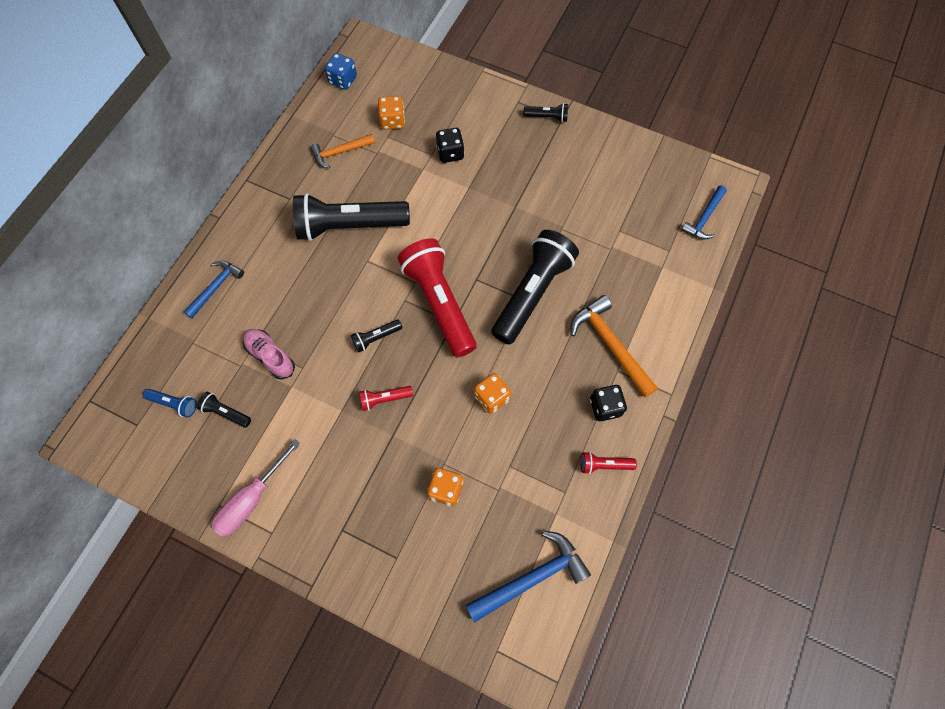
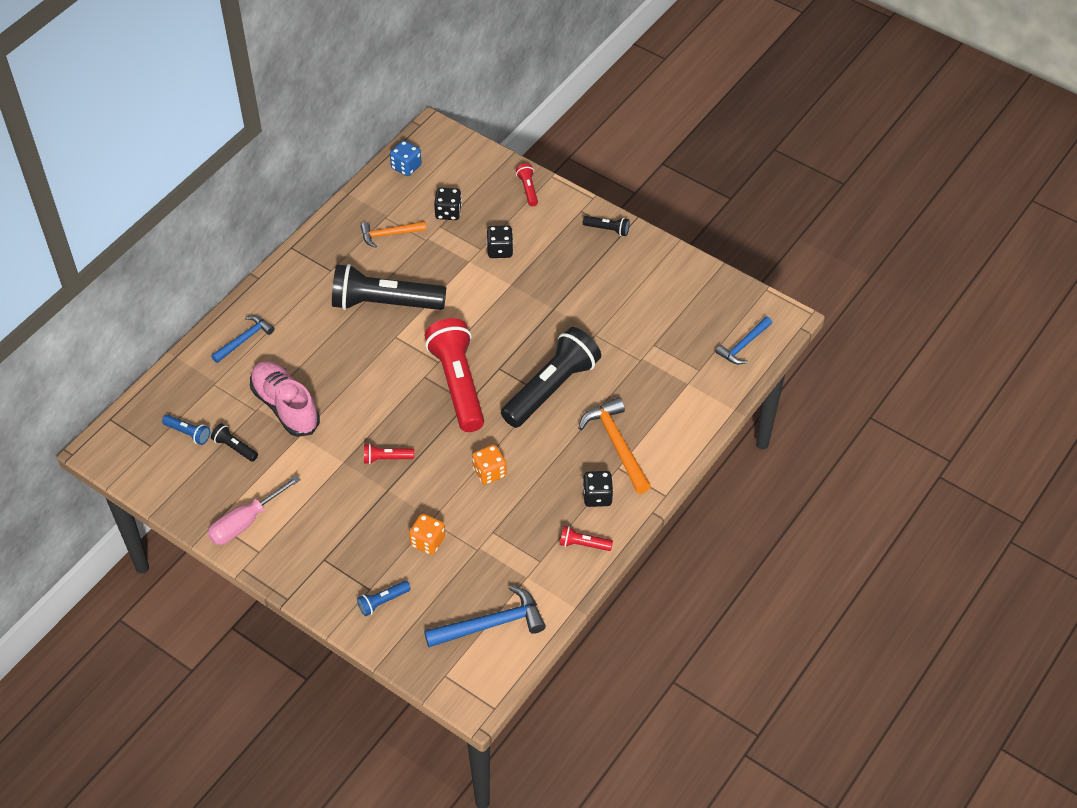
camera: 10 degrees right, 15 degrees down
(270, 356) = (285, 406): pink shoe -> pink shoe, size x1.55
(376, 338) = (390, 405): black flashlight -> none
(392, 121) = (448, 212): orange dice -> black dice
(413, 571) = (383, 602): none -> blue flashlight
(463, 87) = (528, 189): none -> red flashlight

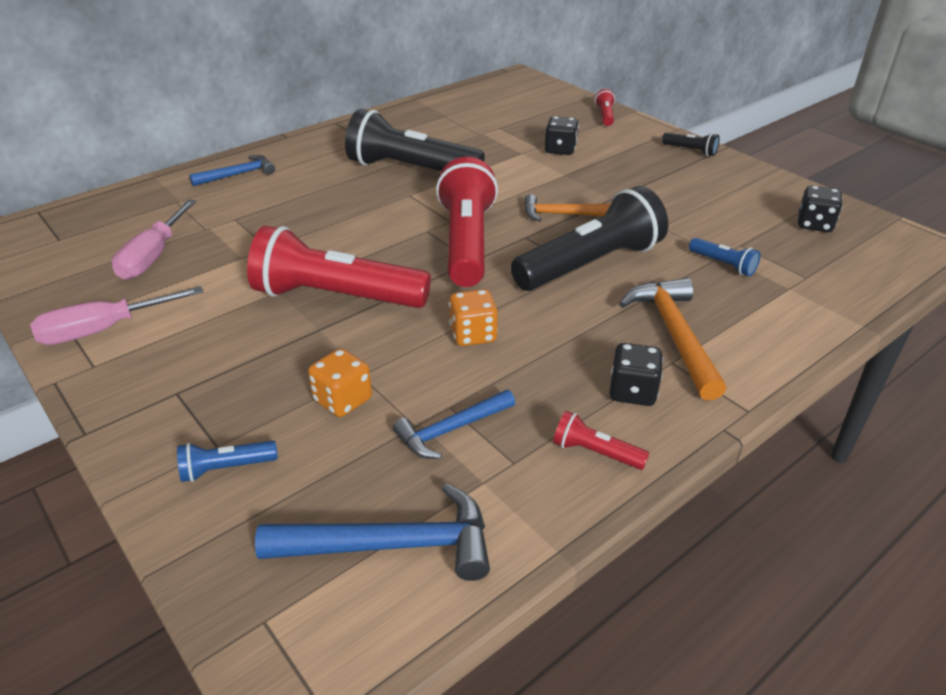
camera: 15 degrees right, 15 degrees down
(188, 433) = (111, 235): blue flashlight -> blue flashlight (723, 264)
(235, 447) = (153, 256): black flashlight -> pink screwdriver
(285, 406) = (242, 231): pink shoe -> none
(386, 458) = (336, 297): red flashlight -> red flashlight, size x2.37
(389, 234) = (442, 126): orange hammer -> orange hammer (560, 214)
(406, 167) = (482, 90): blue dice -> none
(448, 212) = (512, 120): black dice -> black dice (814, 224)
(743, 345) = (872, 263): blue hammer -> blue hammer (451, 430)

